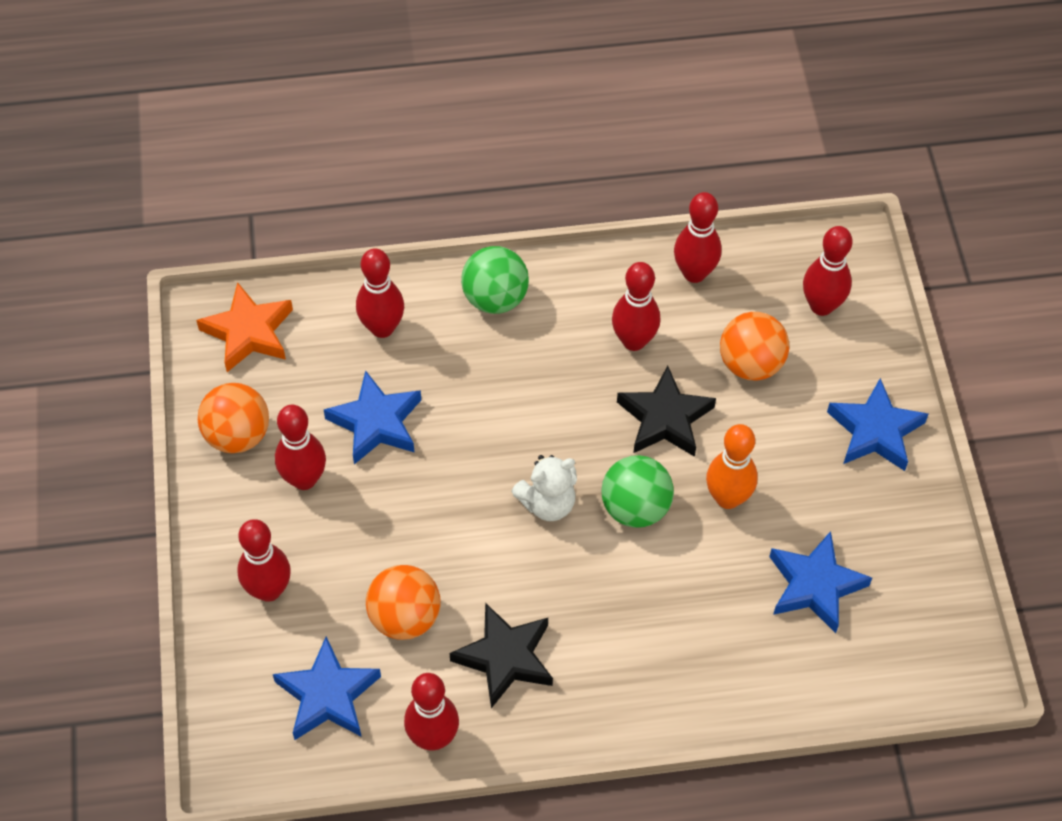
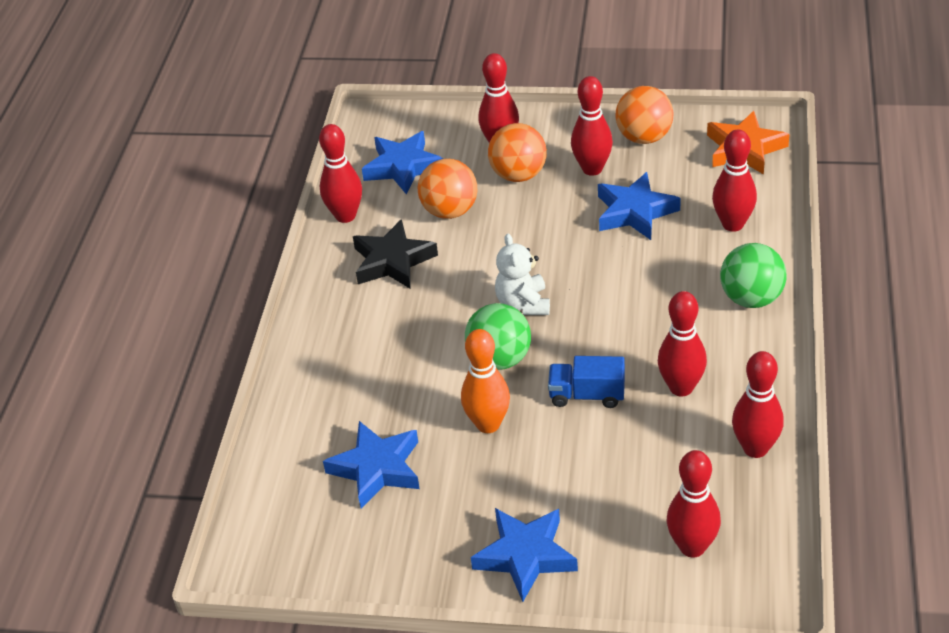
camera: 110 degrees right, 15 degrees down
(665, 418) = (587, 395): black star -> blue truck
(750, 364) = (632, 471): orange ball -> orange ball (518, 175)

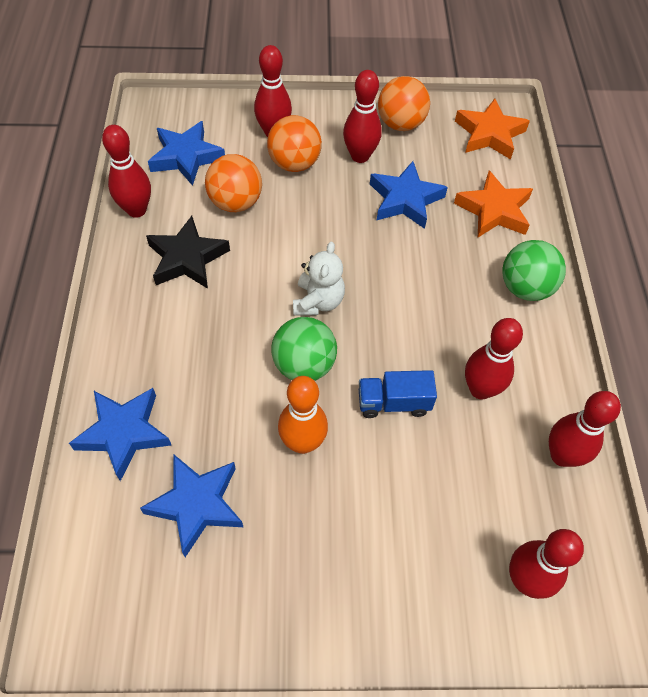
camera: 15 degrees left, 15 degrees up
(523, 304) = (318, 301): white teddy bear -> white teddy bear turned 150 degrees counterclockwise
(525, 556) = (362, 605): blue star -> blue star (124, 433)
(733, 224) = (494, 210): red bowling pin -> orange star

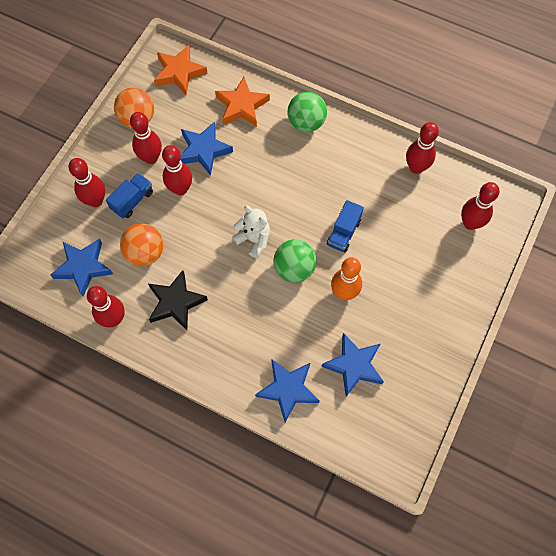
camera: 60 degrees left, 10 degrees up
(294, 163) = (132, 201): orange ball -> blue truck
(480, 389) = (358, 184): red bowling pin -> red bowling pin (180, 189)

